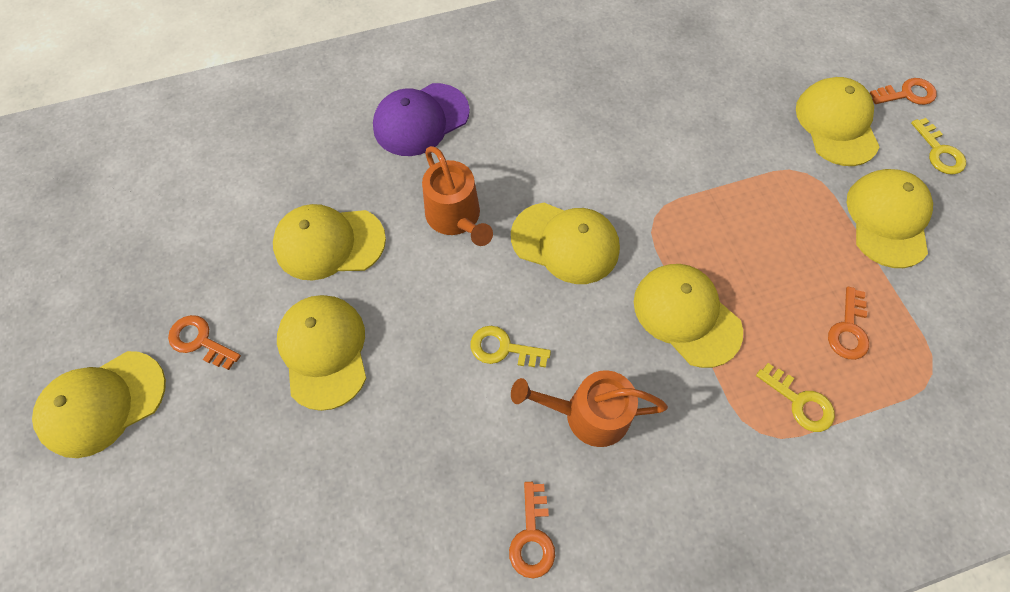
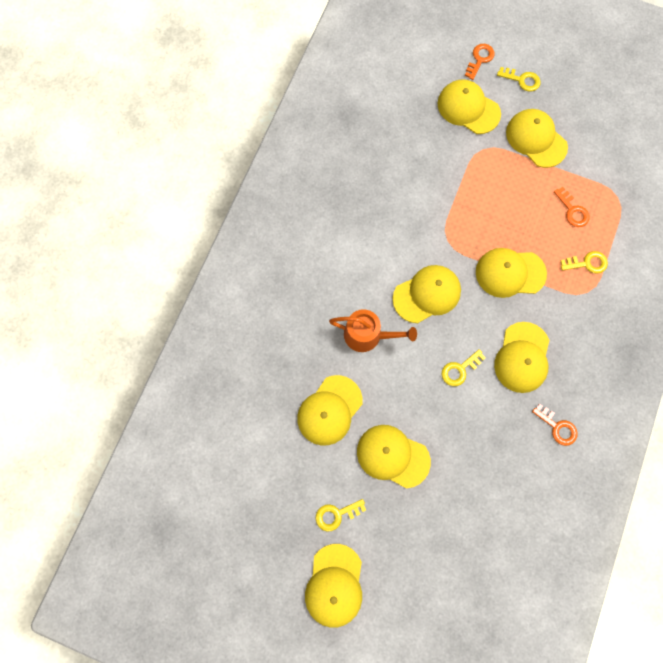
camera: 50 degrees left, 10 degrees up
(200, 341) = (336, 514): orange key -> yellow key
(421, 120) = (288, 305): purple cap -> none
(588, 414) = (522, 357): orange watering can -> yellow cap

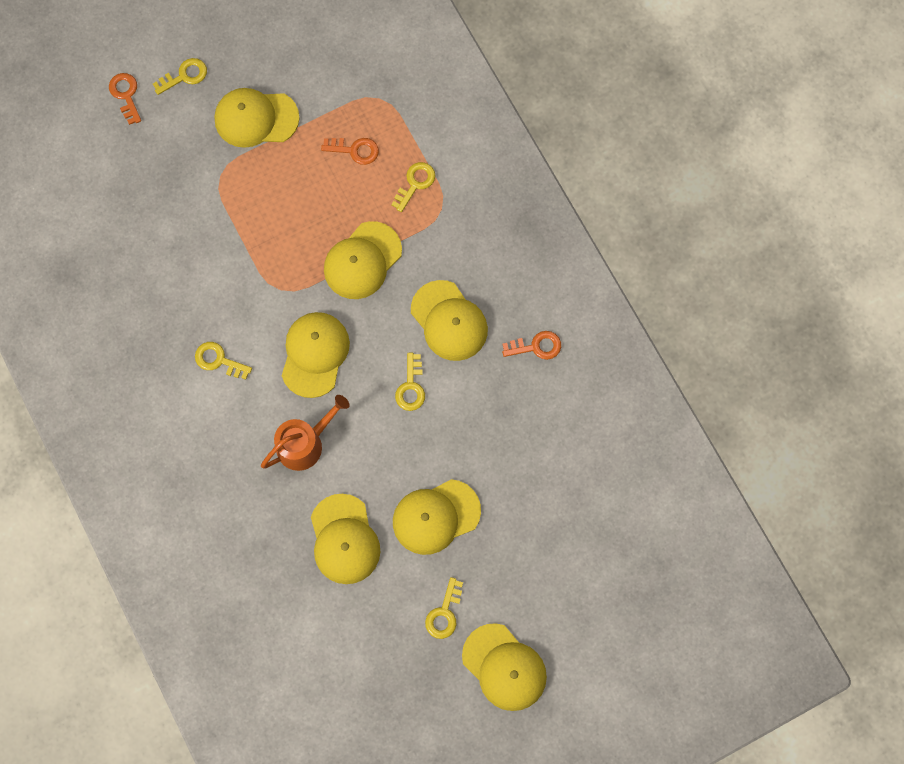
camera: 50 degrees left, 0 degrees up
(373, 242) = (218, 360): none -> yellow key
(468, 108) = (166, 152): yellow cap -> none

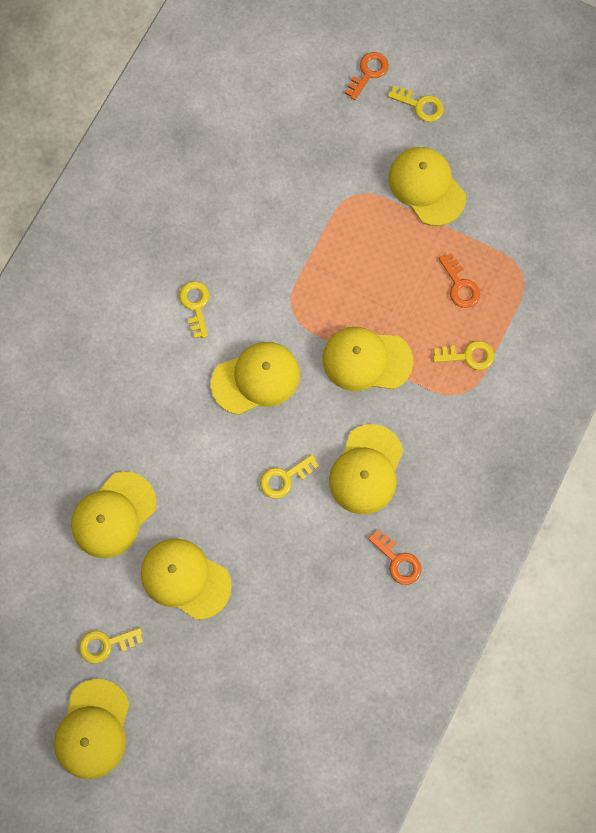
camera: 55 degrees right, 0 degrees up
(304, 443) = (173, 424): orange watering can -> none

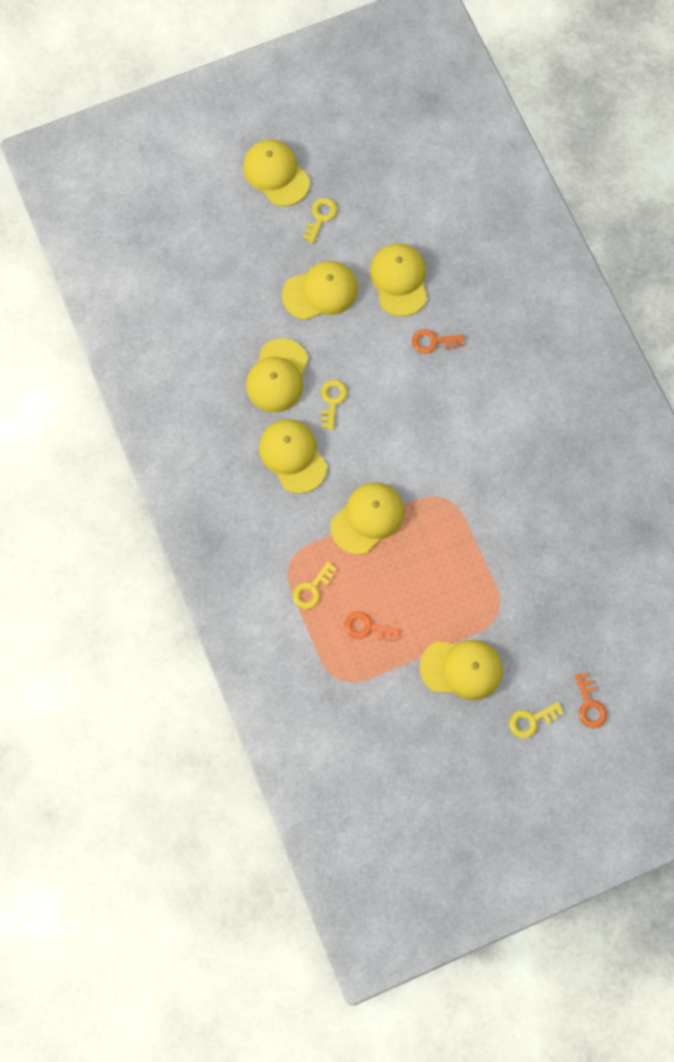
camera: 130 degrees right, 0 degrees up
(195, 305) = (502, 438): yellow key -> none
(256, 379) = (416, 436): yellow cap -> yellow cap (277, 376)
(398, 561) = (217, 427): orange key -> orange key (433, 341)

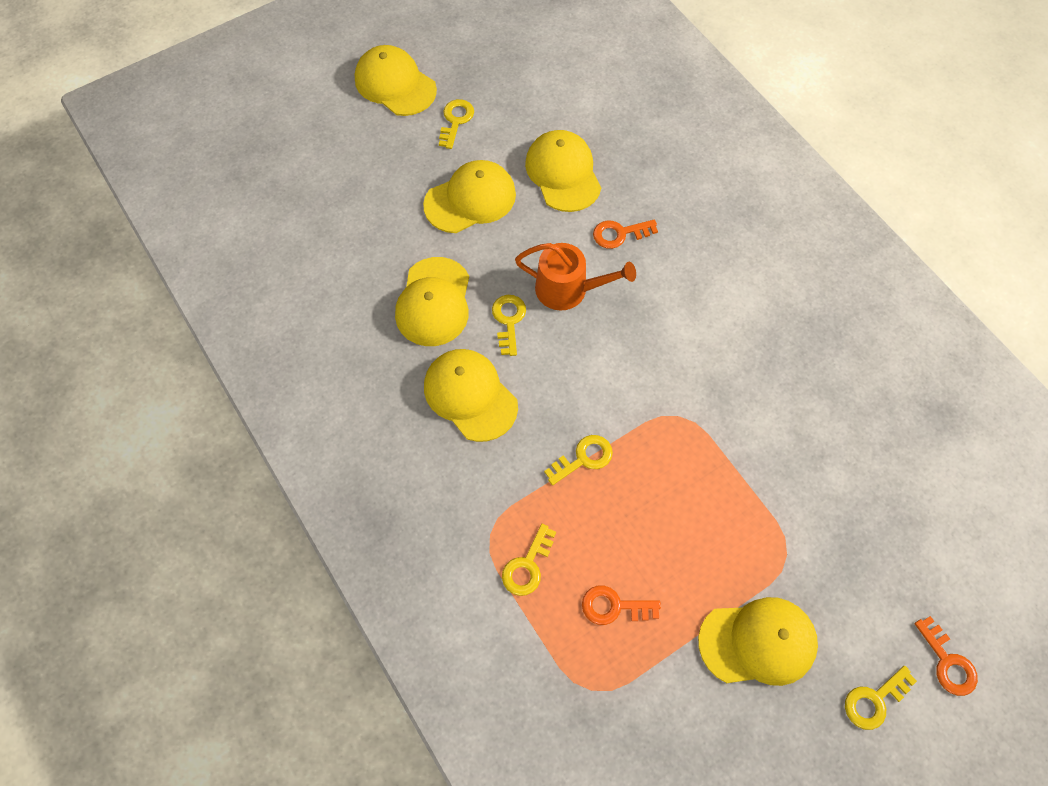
camera: 10 degrees left, 10 degrees down
(367, 518) = (583, 458): yellow cap -> yellow key
(383, 382) = (568, 289): none -> orange watering can

